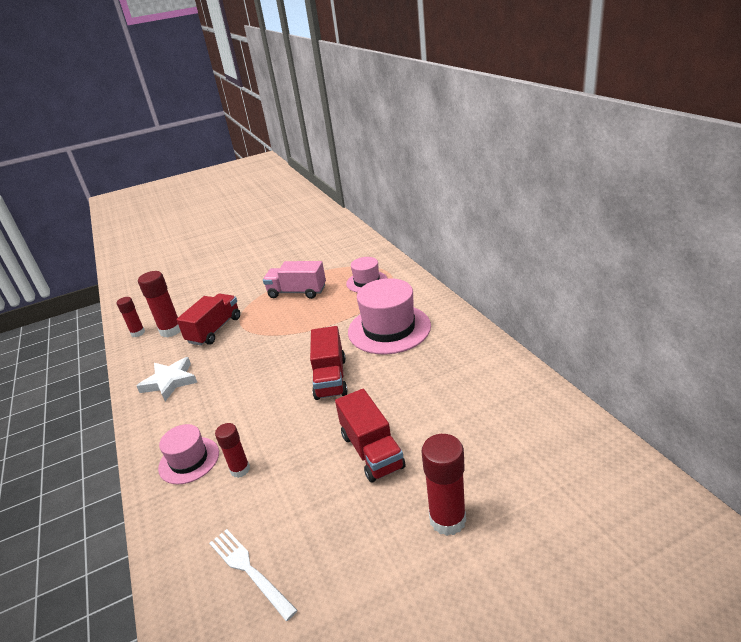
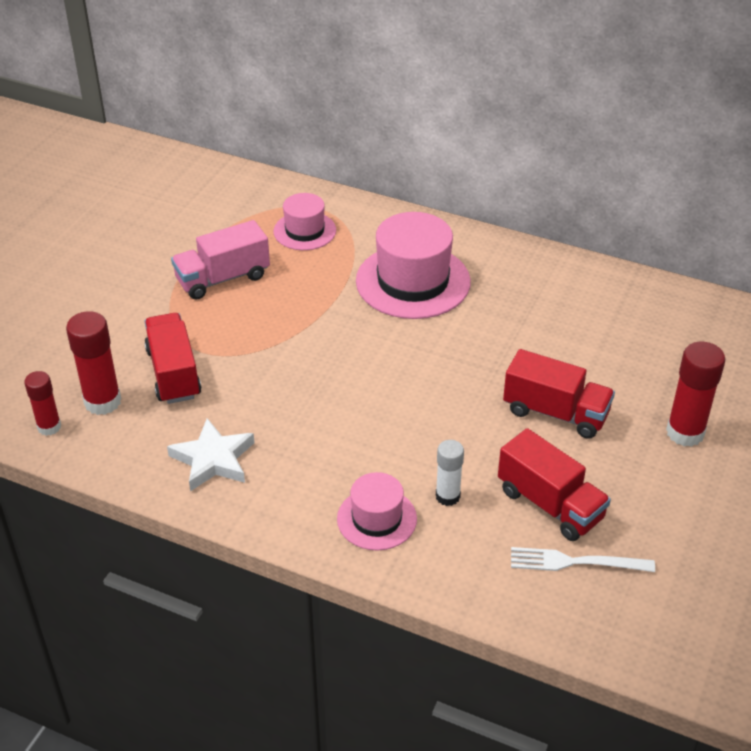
camera: 45 degrees left, 10 degrees up
(240, 469) = (447, 496): red glue stick -> white glue stick
(330, 378) = (418, 364): red truck -> red truck (550, 504)

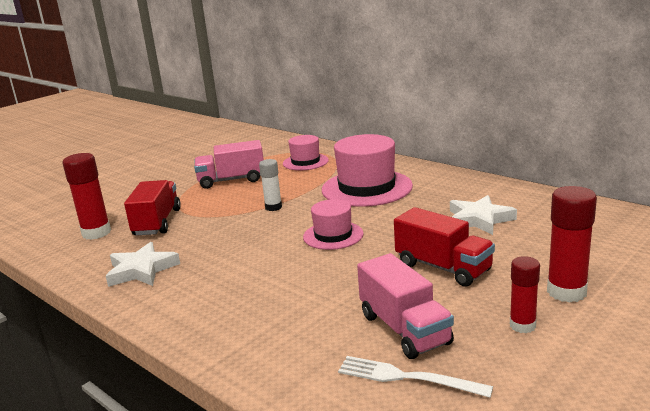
camera: 20 degrees right, 20 degrees down
(49, 427) = (49, 242): red glue stick -> red glue stick (522, 325)
(377, 519) = (238, 321): pink hat -> pink hat (333, 235)
(447, 496) = (311, 312): white glue stick -> white glue stick (273, 207)
(550, 504) = (404, 329): red truck -> pink truck
(567, 330) = (479, 219): none -> white star

